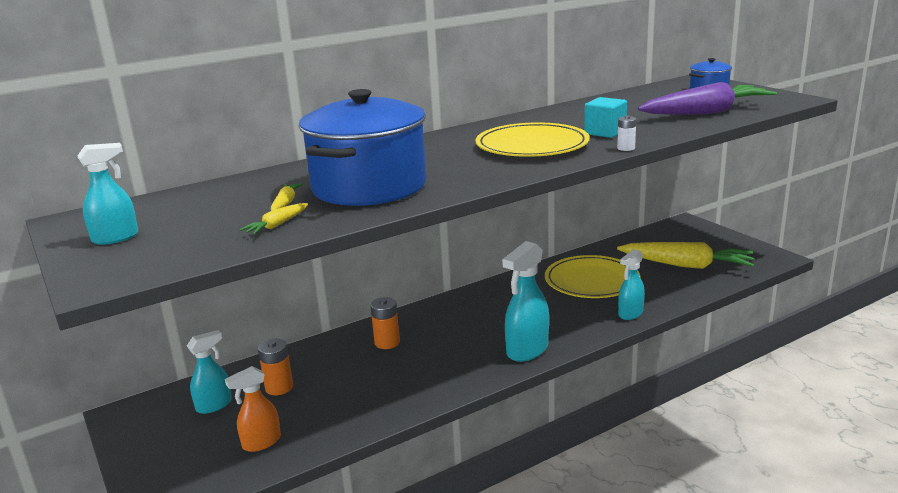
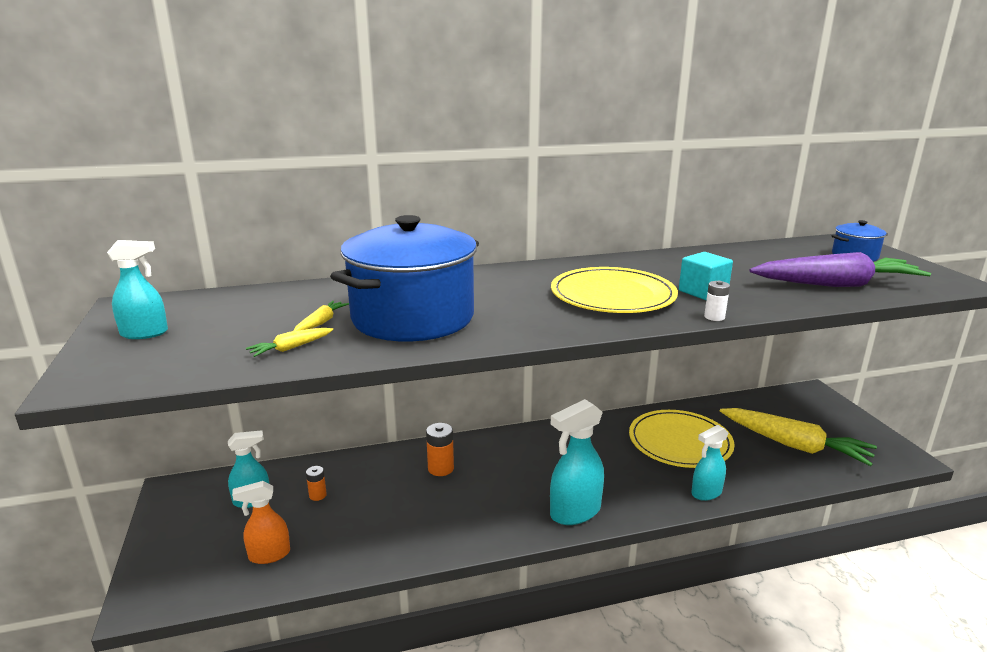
camera: 15 degrees right, 0 degrees up
(279, 387) = (317, 495): orange battery -> orange battery, size x0.62

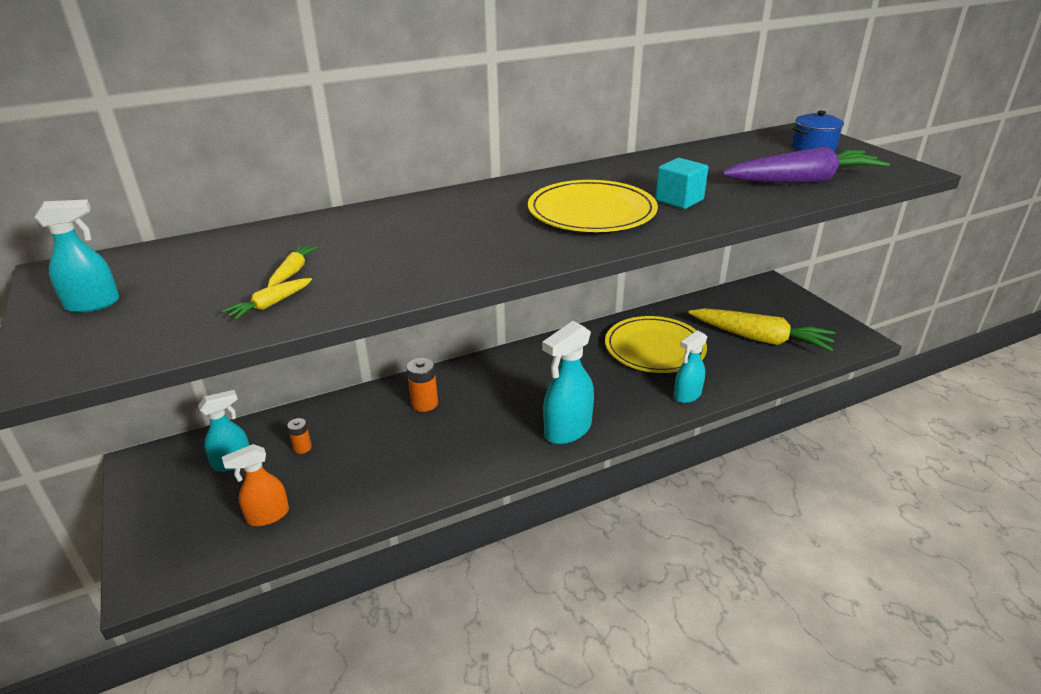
camera: 10 degrees left, 10 degrees up
(413, 318) = (392, 256): blue pot -> none
(714, 317) = (696, 227): white battery -> none

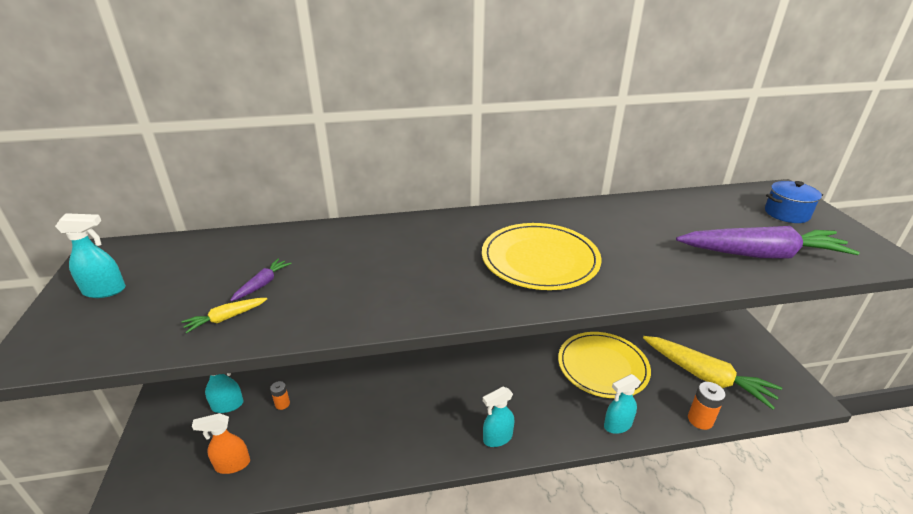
camera: 15 degrees right, 0 degrees up
(293, 271) = (262, 284): yellow carrot -> purple carrot
(424, 403) = (389, 382): orange battery -> orange battery (700, 420)
(567, 430) = (497, 438): turquoise spray bottle -> turquoise spray bottle, size x0.64
(679, 200) = (627, 259): turquoise cube -> none

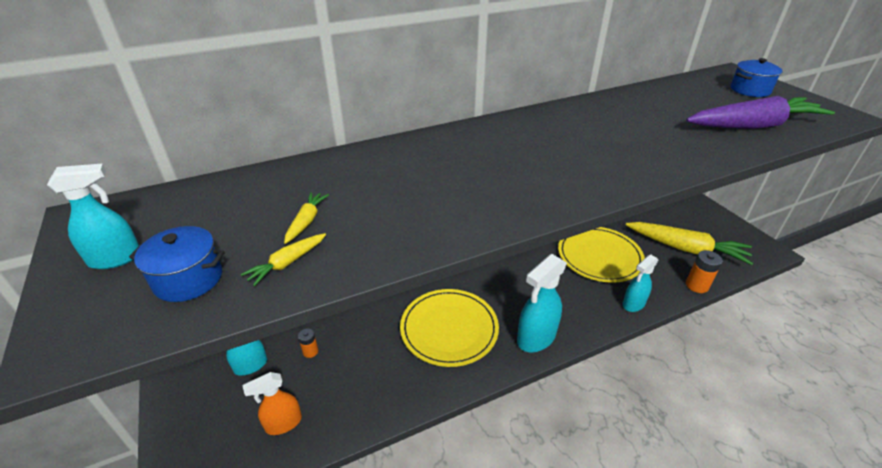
camera: 15 degrees left, 5 degrees up
(145, 318) = (188, 279): none -> blue pot
(262, 284) = (306, 221): purple carrot -> yellow carrot
(497, 438) = (536, 338): turquoise spray bottle -> turquoise spray bottle, size x1.56
(540, 259) = (573, 156): yellow plate -> yellow plate (449, 329)

